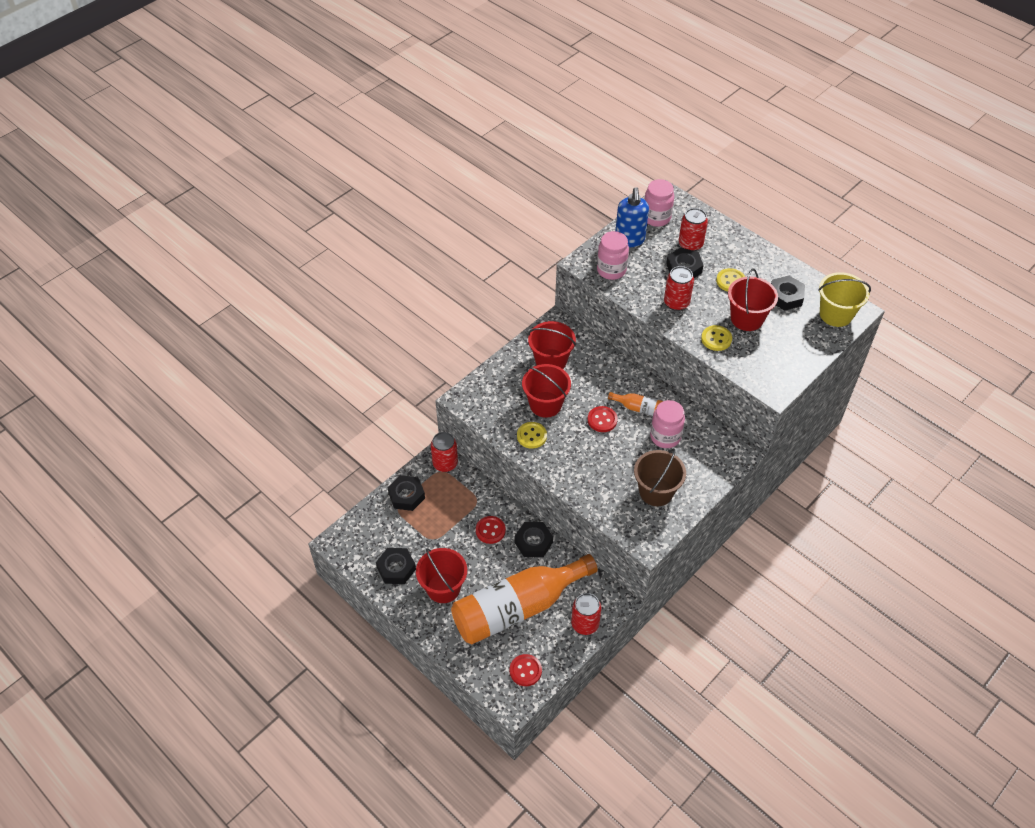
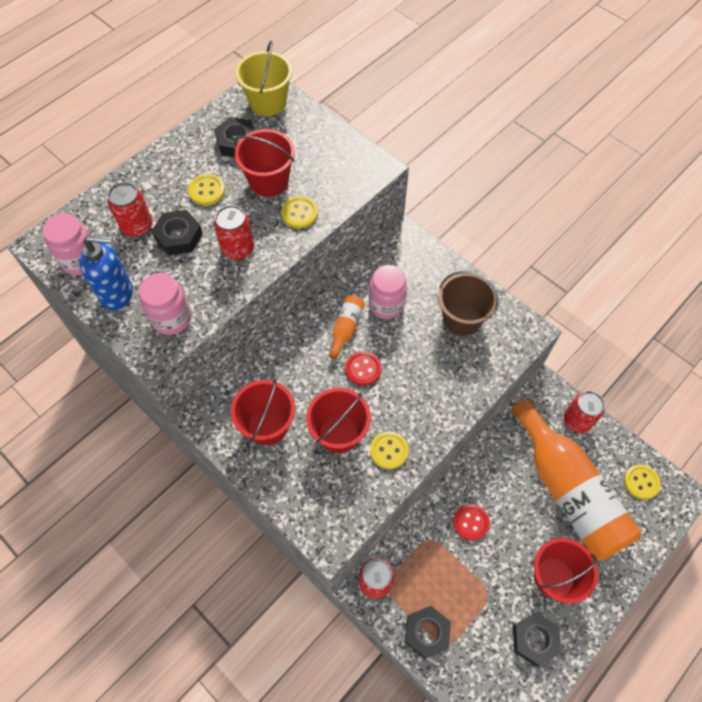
camera: 90 degrees left, 10 degrees up
(525, 671) = (641, 482): red button -> yellow button
(533, 542) = (482, 472): black nut -> none

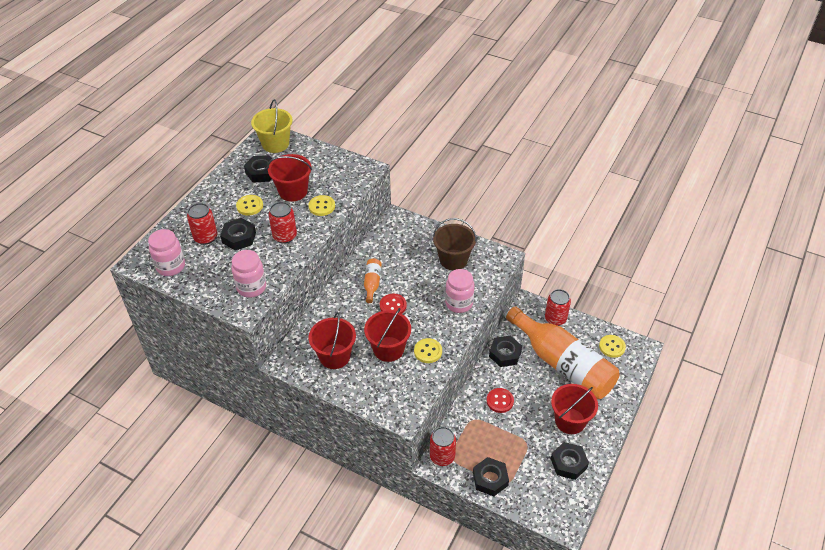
camera: 15 degrees left, 15 degrees down
(117, 294) = (206, 281): blue soap dispenser -> none
(386, 305) = (397, 262): pink jar -> pink jar (459, 303)
(496, 455) = (505, 354): none -> black nut

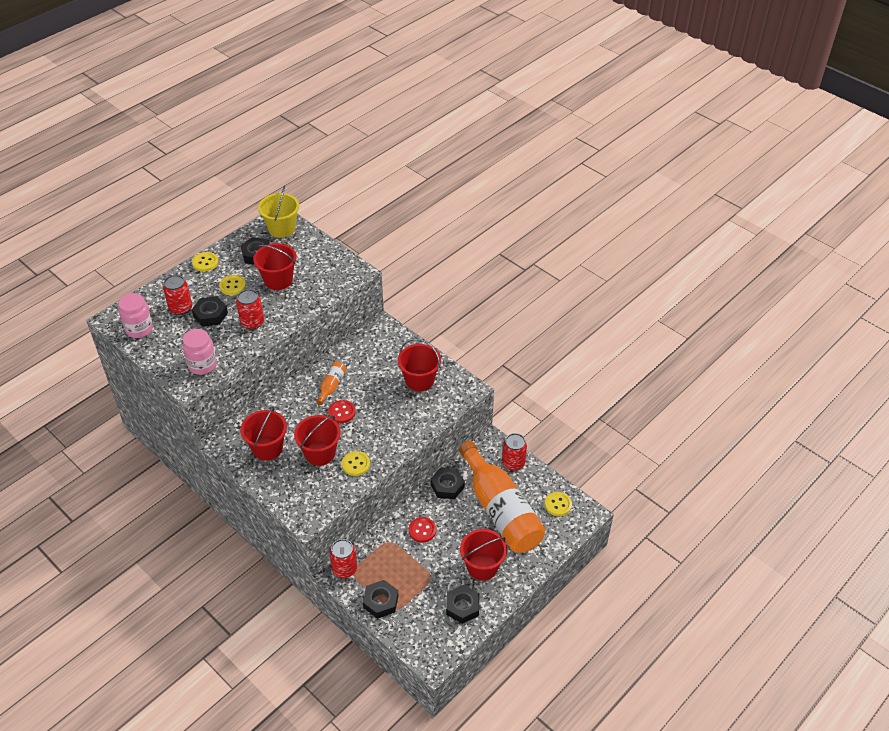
camera: 15 degrees right, 0 degrees up
(322, 206) = (298, 300): yellow button -> yellow button (205, 262)
(453, 260) = (419, 380): brown bucket -> red bucket
(459, 303) = (406, 425): pink jar -> none

